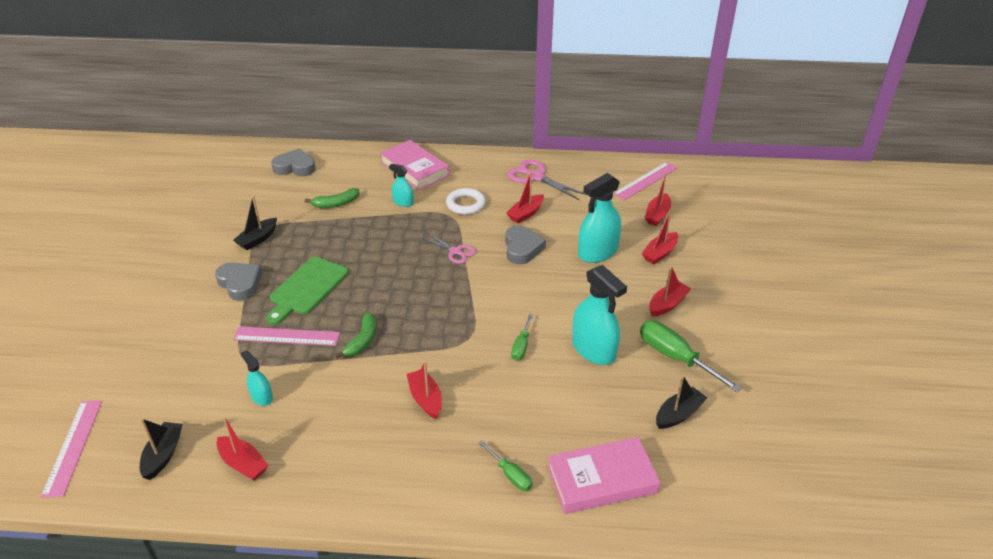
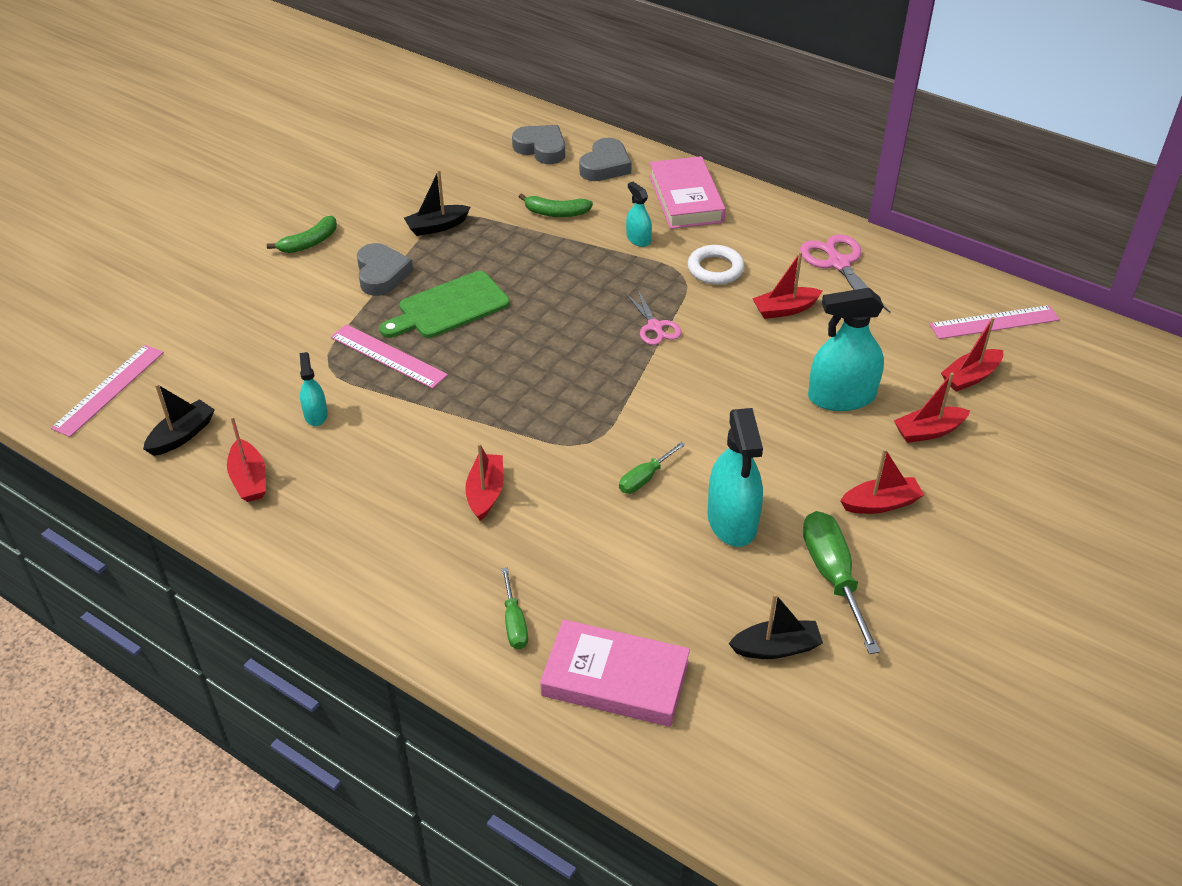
camera: 30 degrees right, 5 degrees up
(362, 340) = (466, 395): green banana -> green banana (309, 243)
(522, 248) = (743, 354): grey heart -> grey heart (605, 166)

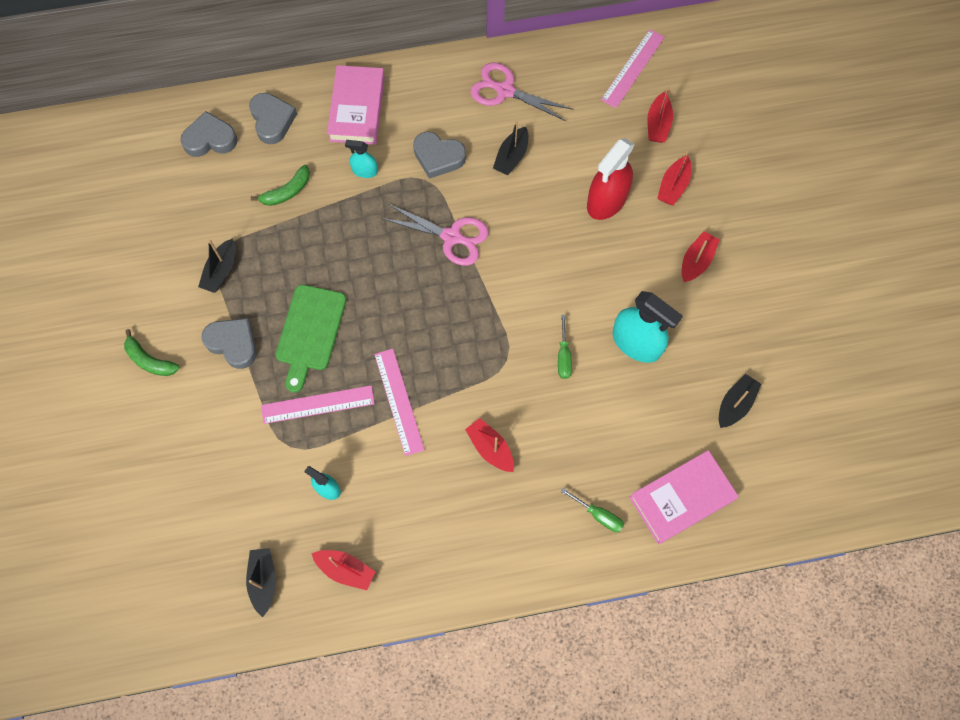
camera: 45 degrees left, 25 degrees up
(109, 390) = (169, 595): pink ruler -> pink ruler (399, 401)
(309, 243) = (149, 360): green banana -> green banana turned 120 degrees clockwise
(655, 326) = (452, 237): pink scissors -> pink scissors, size x1.57
(686, 198) = (357, 108): pink book -> pink book turned 60 degrees clockwise
(715, 269) = (438, 157): white ring -> grey heart
(785, 309) = (511, 157): red boat -> black boat
(833, 577) = (719, 333): green screwdriver -> none
(841, 397) = (607, 200): turquoise spray bottle -> red spray bottle

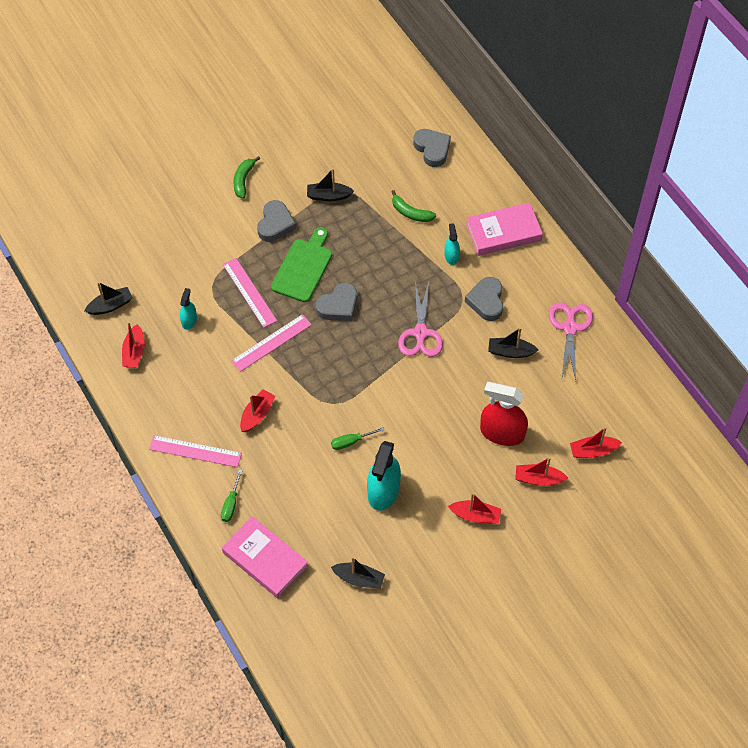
camera: 70 degrees right, 10 degrees down
(272, 120) = (466, 181): grey heart -> grey heart (338, 306)
(310, 332) = (303, 267): green cutting board -> green cutting board turned 120 degrees clockwise
(633, 68) = (639, 416): pink ruler -> pink ruler (195, 451)

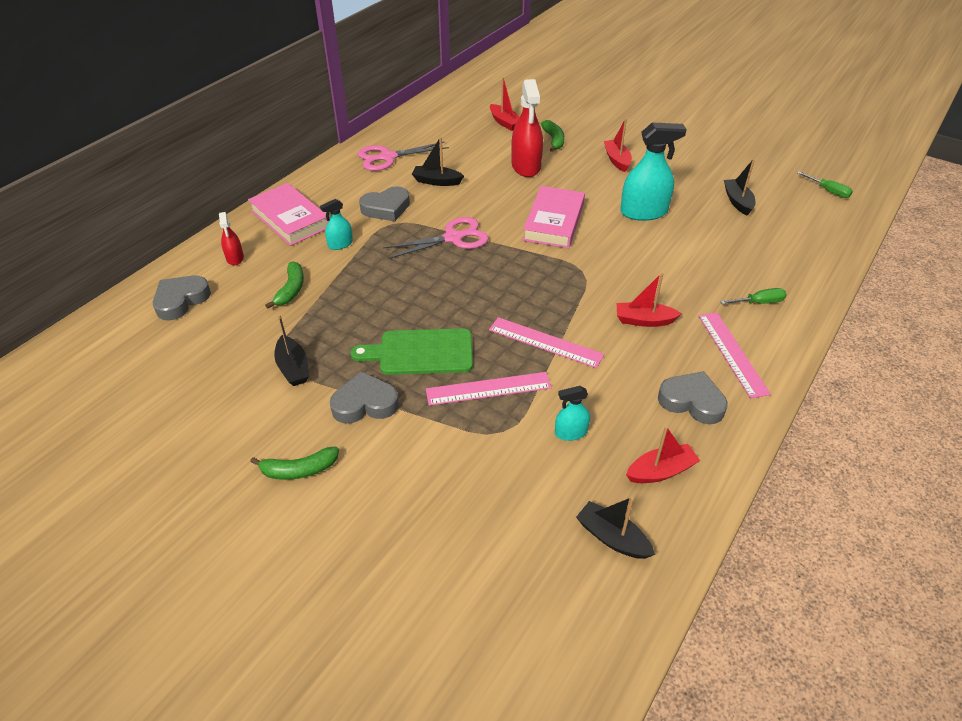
camera: 115 degrees left, 15 degrees down
(249, 292) = (488, 388): pink ruler -> pink ruler turned 45 degrees clockwise
(265, 559) = (785, 260): pink book -> pink book (554, 222)
(338, 306) = (457, 305): grey heart -> grey heart (692, 401)
(351, 442) = (613, 245): green screwdriver -> green screwdriver (828, 191)
(467, 187) = (235, 258): none -> red spray bottle
(510, 352) = (436, 181): black boat -> black boat turned 120 degrees clockwise
(538, 479) = (554, 140): red boat -> green banana

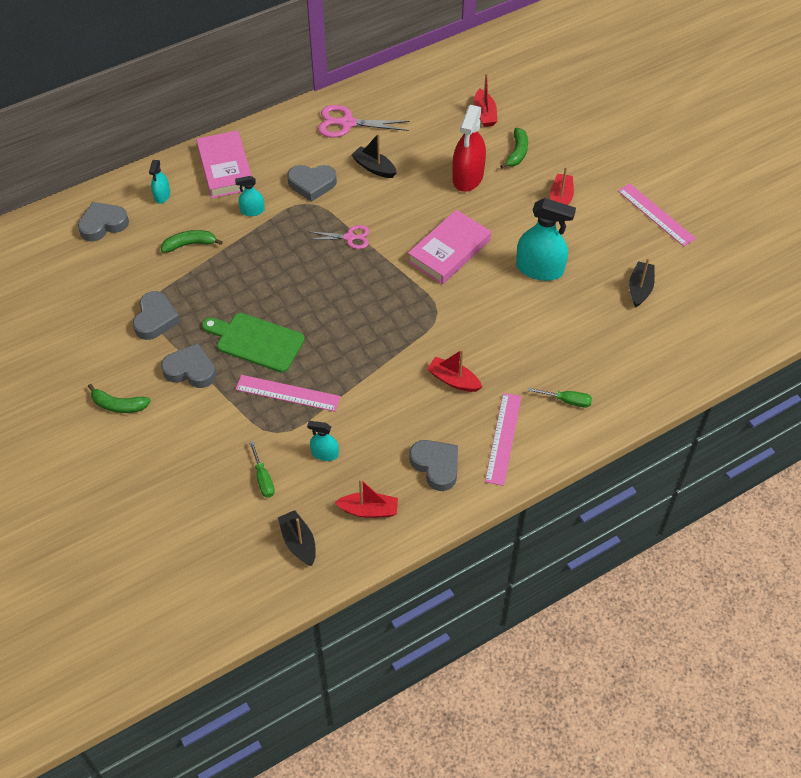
camera: 25 degrees right, 10 degrees up
(235, 258) = (162, 195): red spray bottle -> turquoise spray bottle
(291, 290) = (190, 244): green banana -> green banana turned 135 degrees counterclockwise
(293, 368) = (155, 319): black boat -> grey heart
(453, 238) = (349, 237): pink scissors -> pink scissors, size x0.64
(545, 342) = (358, 369): pink ruler -> pink ruler (656, 214)
(828, 191) = (743, 308): green screwdriver -> green screwdriver (263, 478)

